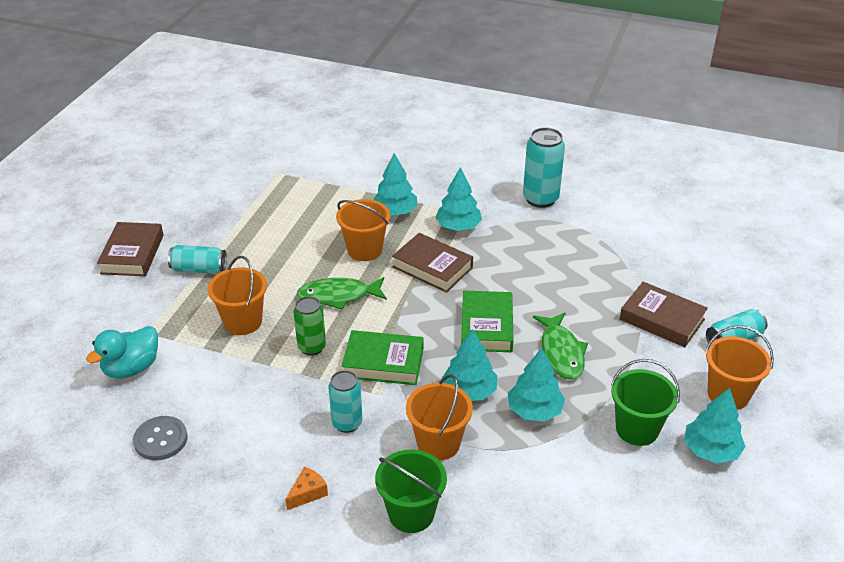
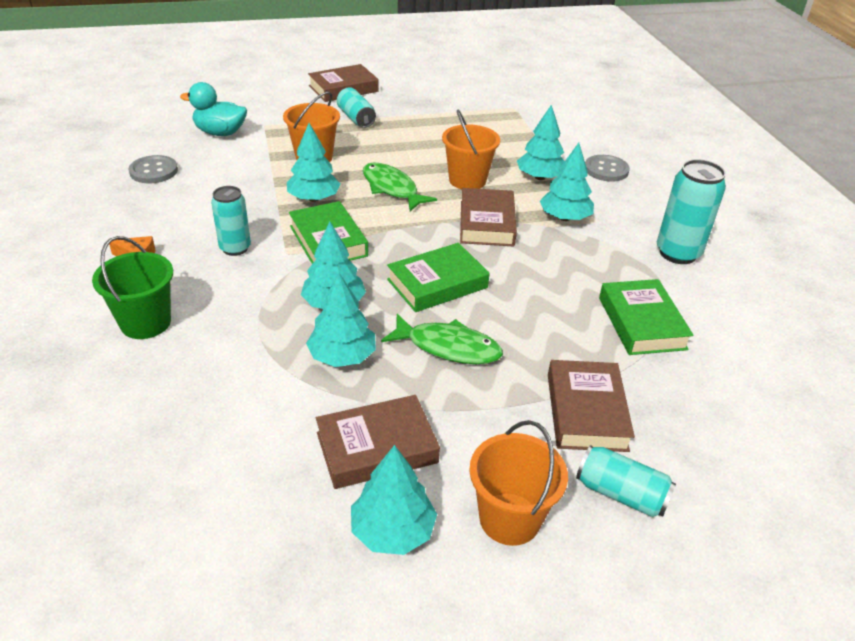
camera: 55 degrees right, 0 degrees up
(311, 347) = (314, 198): green can -> turquoise tree
(415, 176) = (606, 170): none -> grey button
(438, 443) = (247, 308): orange bucket -> none
(561, 352) = (448, 347): green fish -> green fish turned 120 degrees counterclockwise
(598, 253) = (641, 323): none -> green book
(637, 429) = (377, 448): green bucket -> brown book

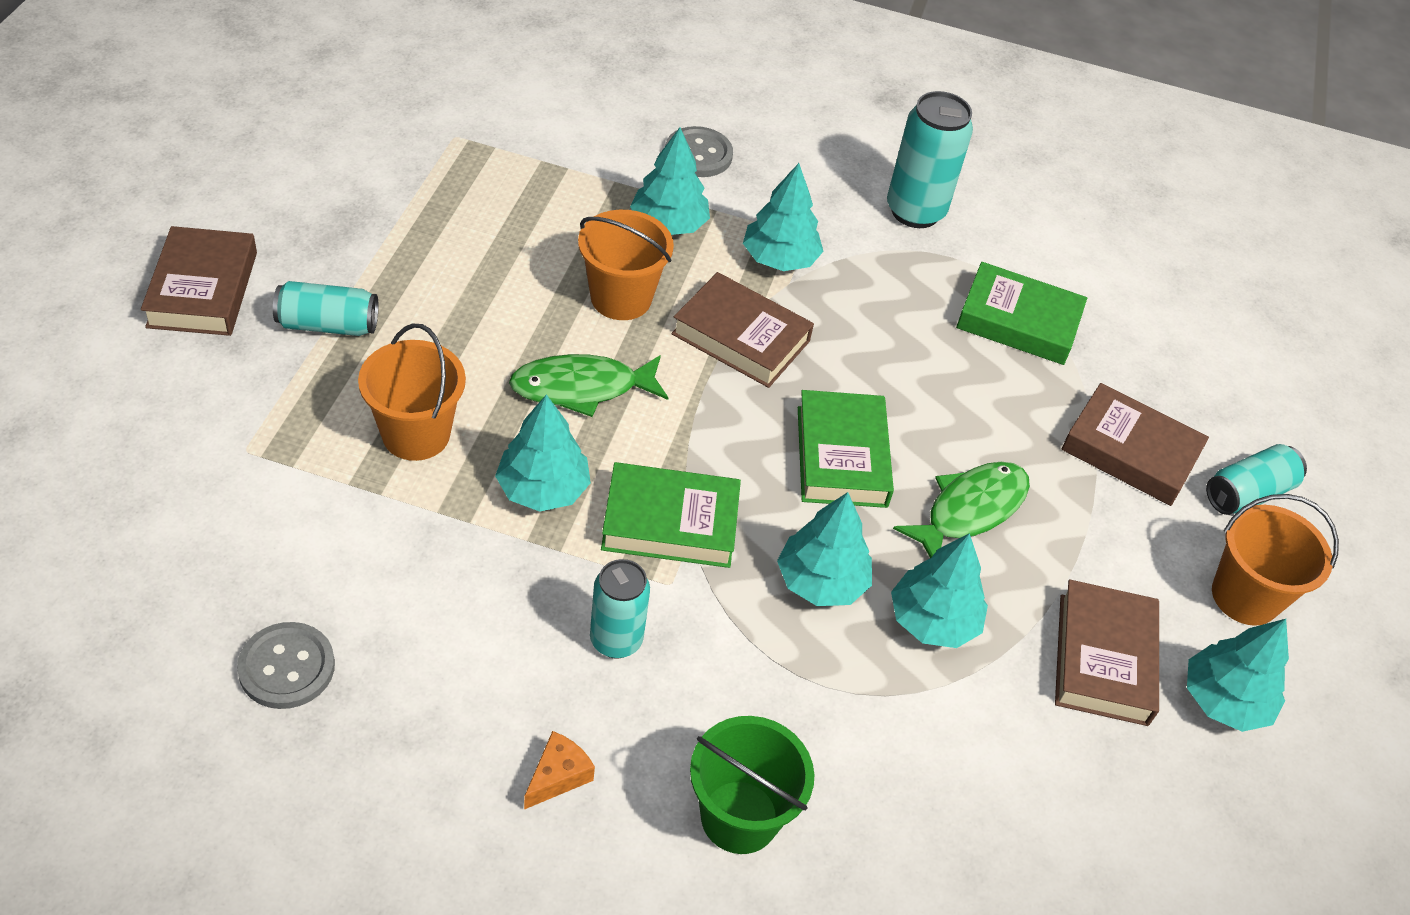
camera: 65 degrees left, 10 degrees up
(220, 133) = (221, 522): turquoise duck -> none

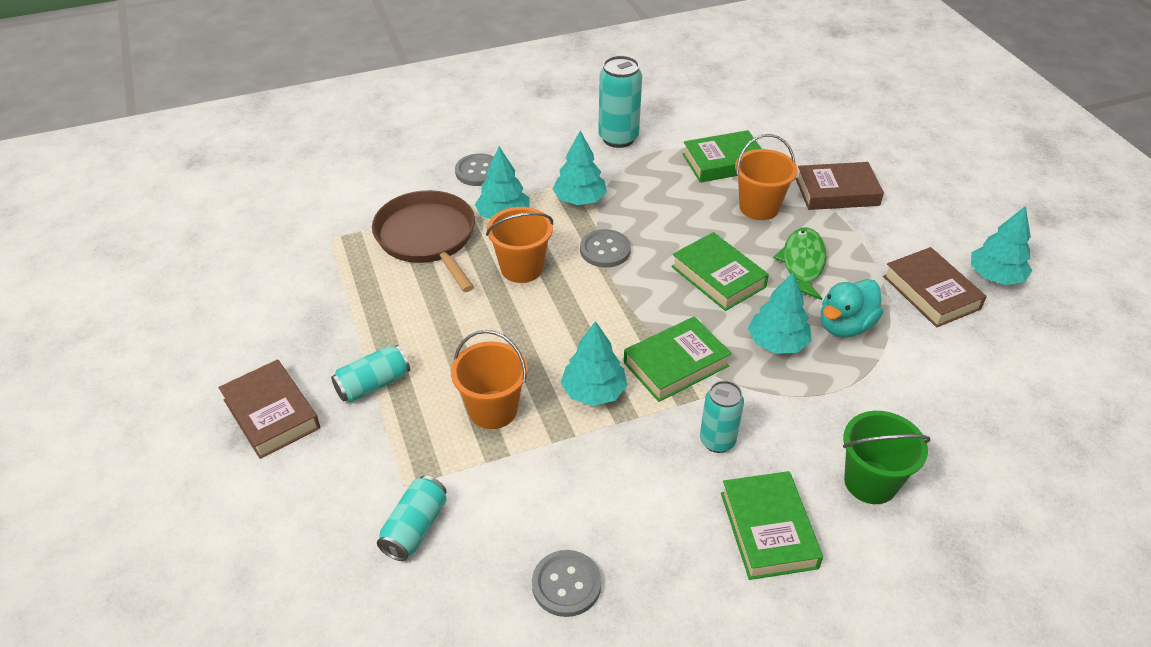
camera: 30 degrees left, 5 degrees down
(556, 199) = (428, 238): none -> brown pan
(558, 776) = (768, 530): orange cheese -> green book
(582, 388) = (554, 327): green fish -> none
(741, 337) = (605, 250): brown book -> grey button
(933, 620) = (845, 326): turquoise tree -> turquoise duck
(1245, 596) = (952, 225): orange bucket -> orange bucket (759, 207)
(1247, 493) = (902, 179): turquoise can -> turquoise can (415, 527)

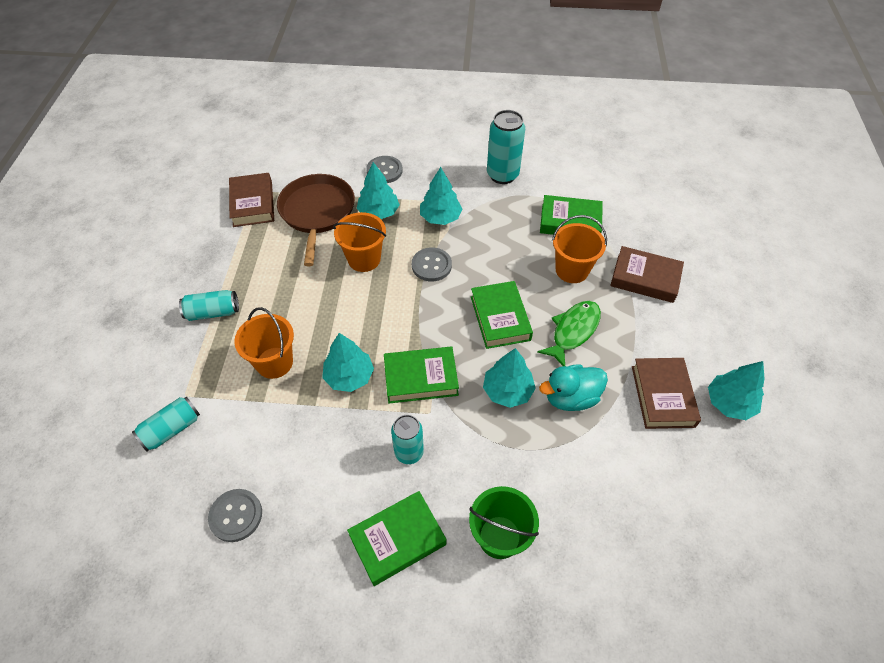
camera: 25 degrees right, 10 degrees up
(271, 414) = (141, 309): brown book -> brown book (253, 204)
(768, 530) = (397, 540): green book -> green book turned 45 degrees clockwise

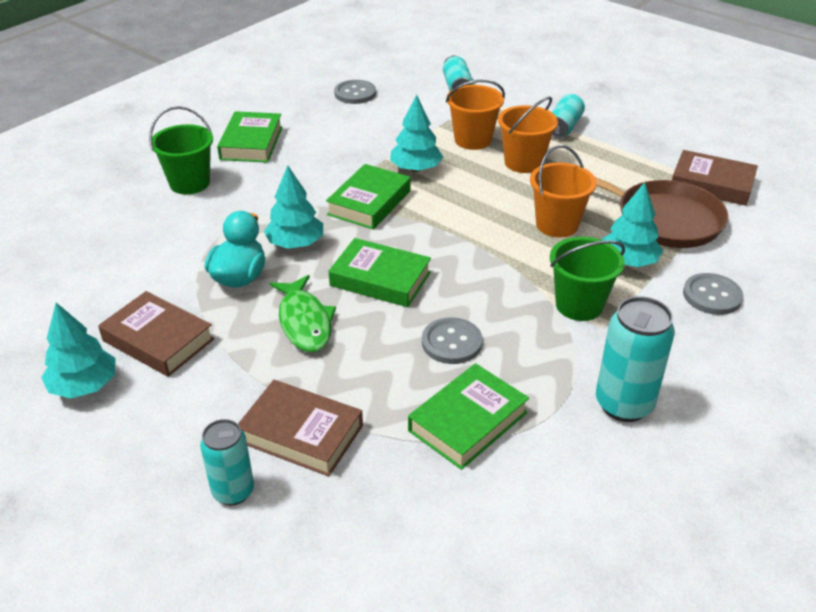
camera: 125 degrees right, 15 degrees down
(409, 452) = (308, 171): turquoise can -> turquoise can (233, 491)
(431, 265) = (503, 265): grey button -> grey button (451, 342)
(440, 217) = (579, 305): turquoise tree -> green bucket
(572, 270) = (385, 372): orange bucket -> orange bucket (523, 162)
(645, 278) = (301, 434): brown book -> brown book turned 60 degrees clockwise

